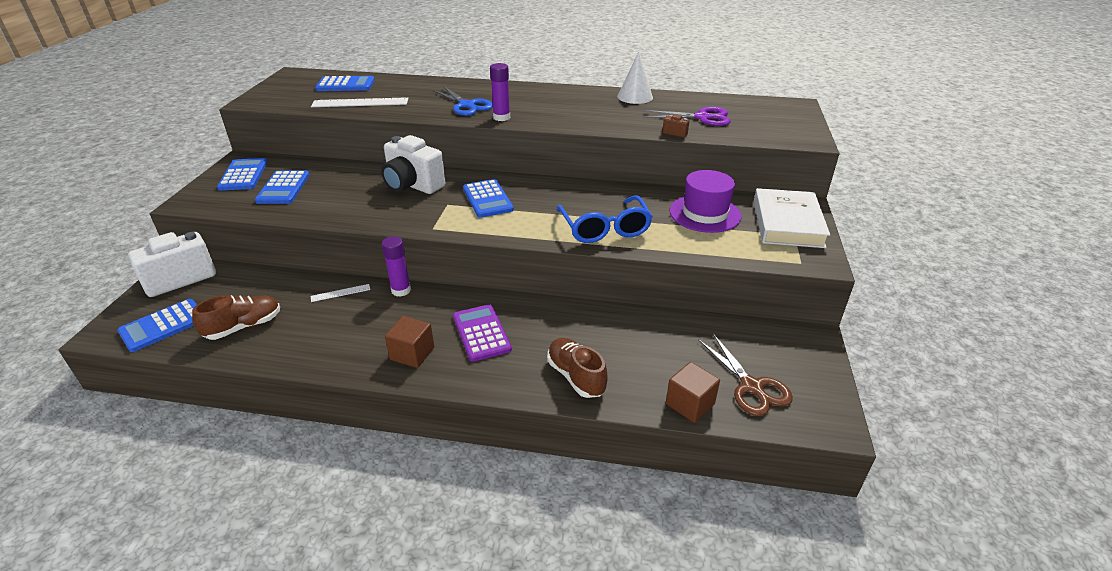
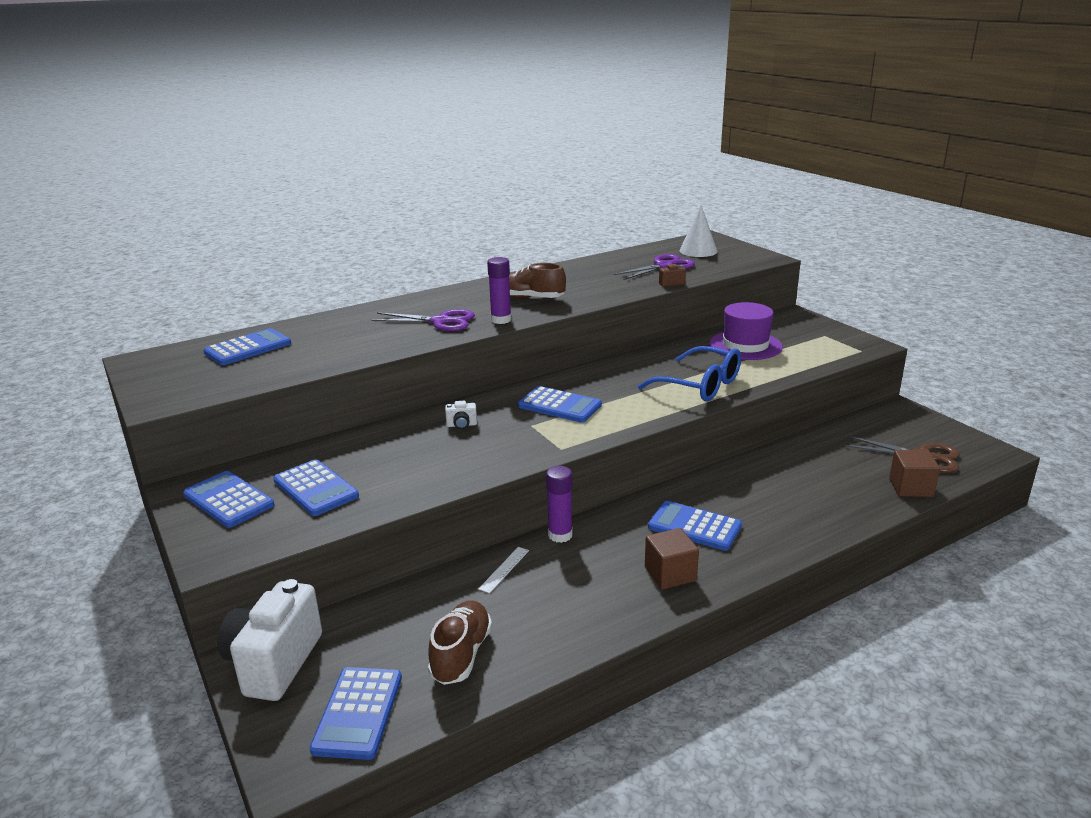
camera: 40 degrees left, 10 degrees down
(360, 102) = (313, 357): white ruler -> none
(412, 185) = (462, 425): white camera -> white camera, size x0.40
(467, 105) = (441, 321): blue scissors -> purple scissors
(481, 333) = (694, 527): purple calculator -> blue calculator
(576, 376) = (816, 514): brown shoe -> brown shoe (530, 298)
(635, 97) = (578, 267): white cone -> white cone (698, 251)
(787, 223) = (807, 330): white book -> none

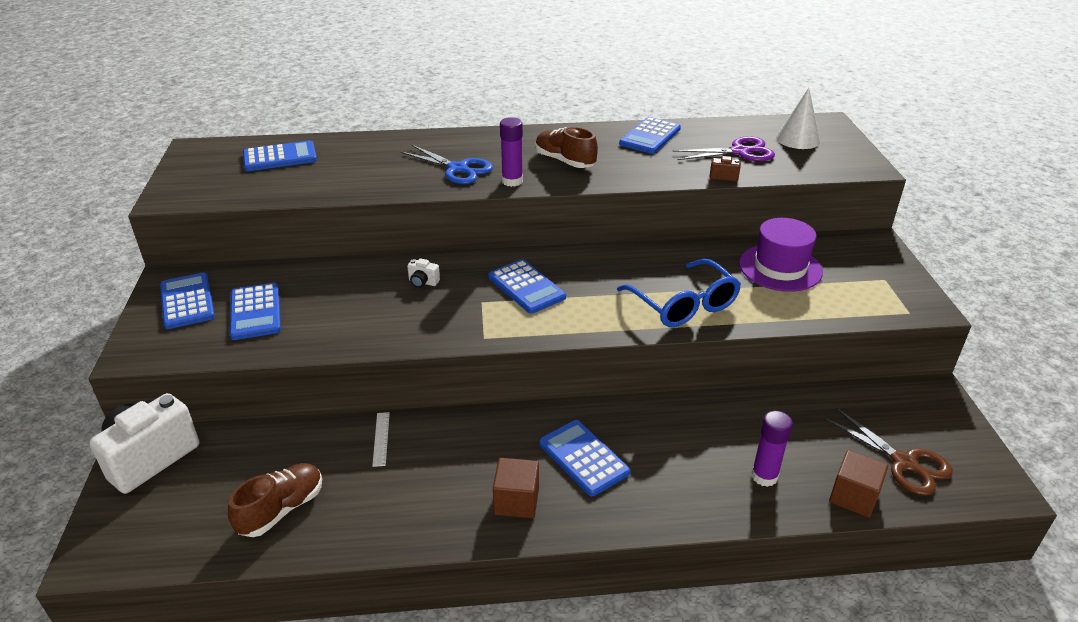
camera: 25 degrees right, 10 degrees up
(358, 713) = (169, 530): blue calculator -> blue calculator (650, 136)
(441, 321) = (458, 169): purple scissors -> blue scissors
(504, 569) = (381, 438): white ruler -> white ruler turned 60 degrees counterclockwise
(560, 535) = (455, 421): purple glue stick -> purple glue stick (764, 476)

